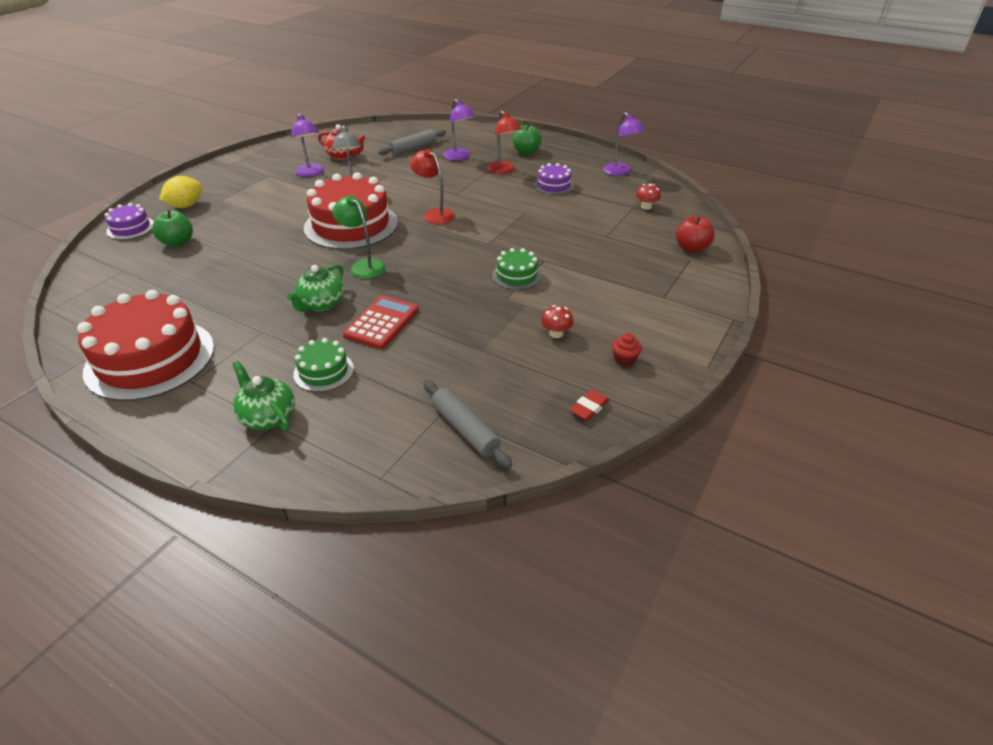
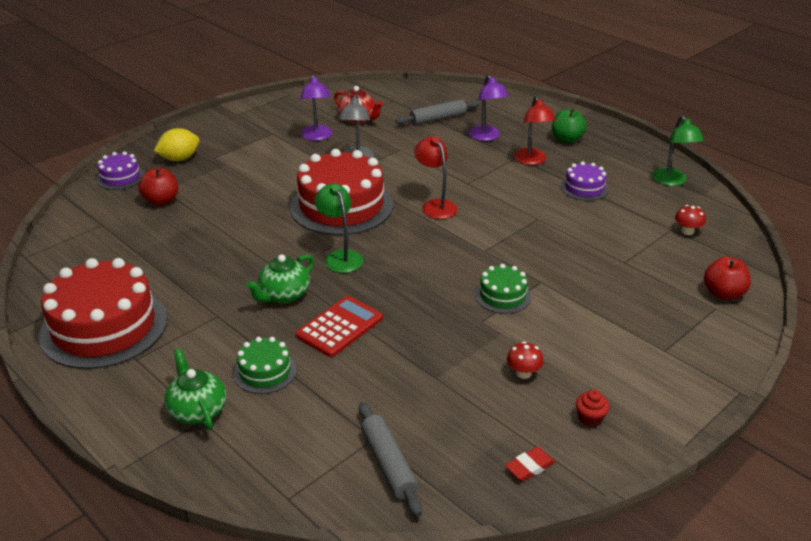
camera: 15 degrees right, 5 degrees down
(178, 242) = (161, 201): green apple -> red apple
(620, 172) = (672, 181): purple lamp -> green lamp

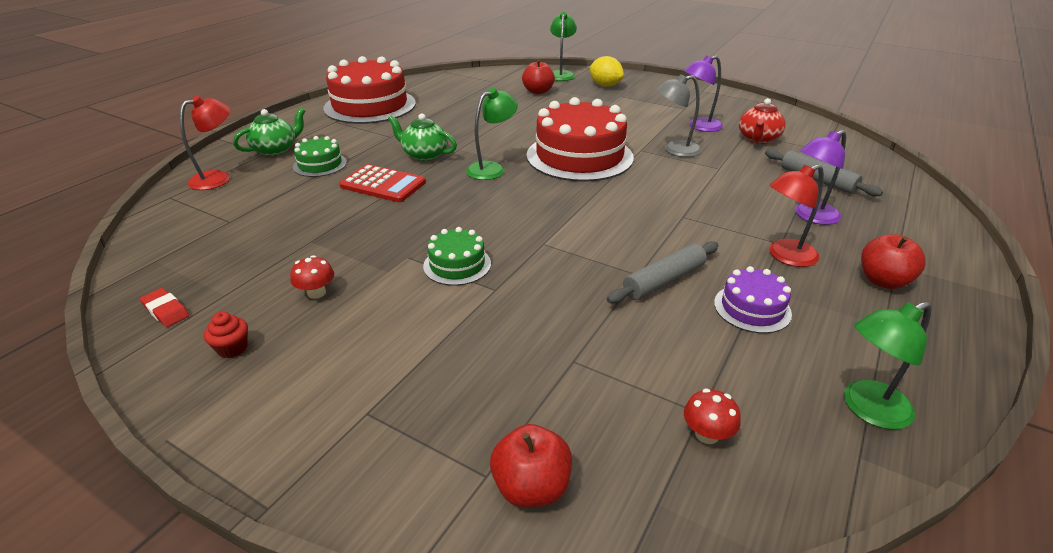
camera: 75 degrees right, 0 degrees up
(120, 177) = (561, 74): purple cake -> green lamp
(388, 464) = (194, 232): grey rolling pin -> grey rolling pin (663, 280)
(435, 205) = (617, 203): red lamp -> red lamp (218, 178)
(567, 139) = (883, 281): green apple -> red apple

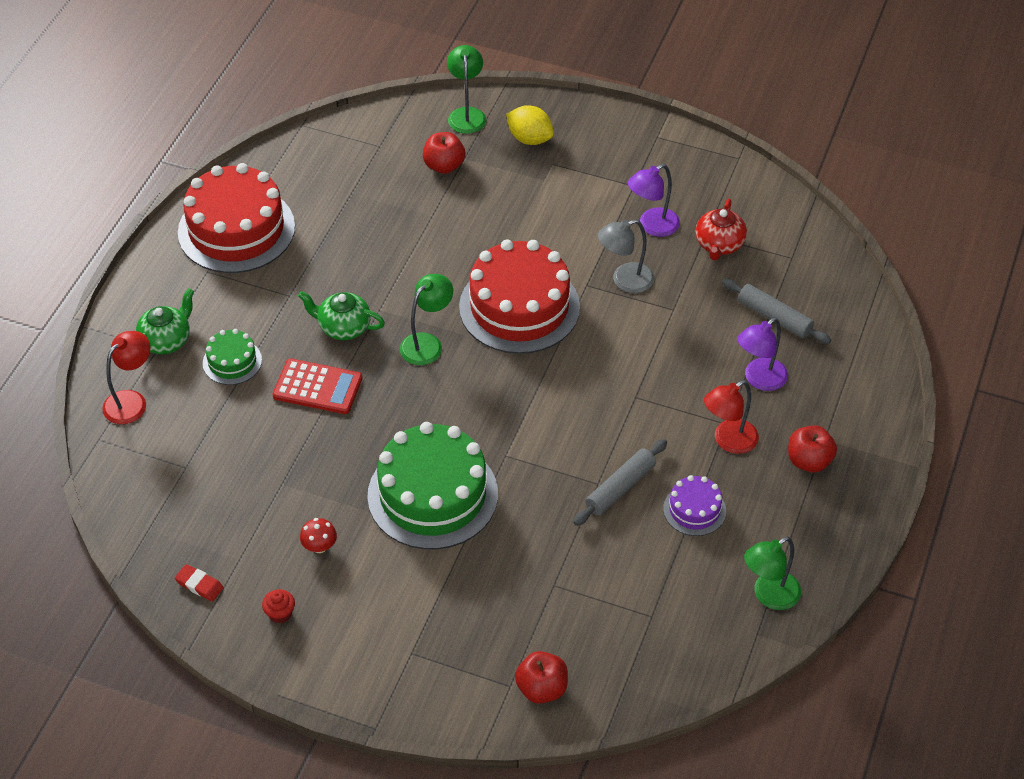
camera: 10 degrees left, 15 degrees up
(457, 265) = (432, 495): green cake -> green cake, size x2.09
(707, 434) = (655, 633): red mushroom -> none

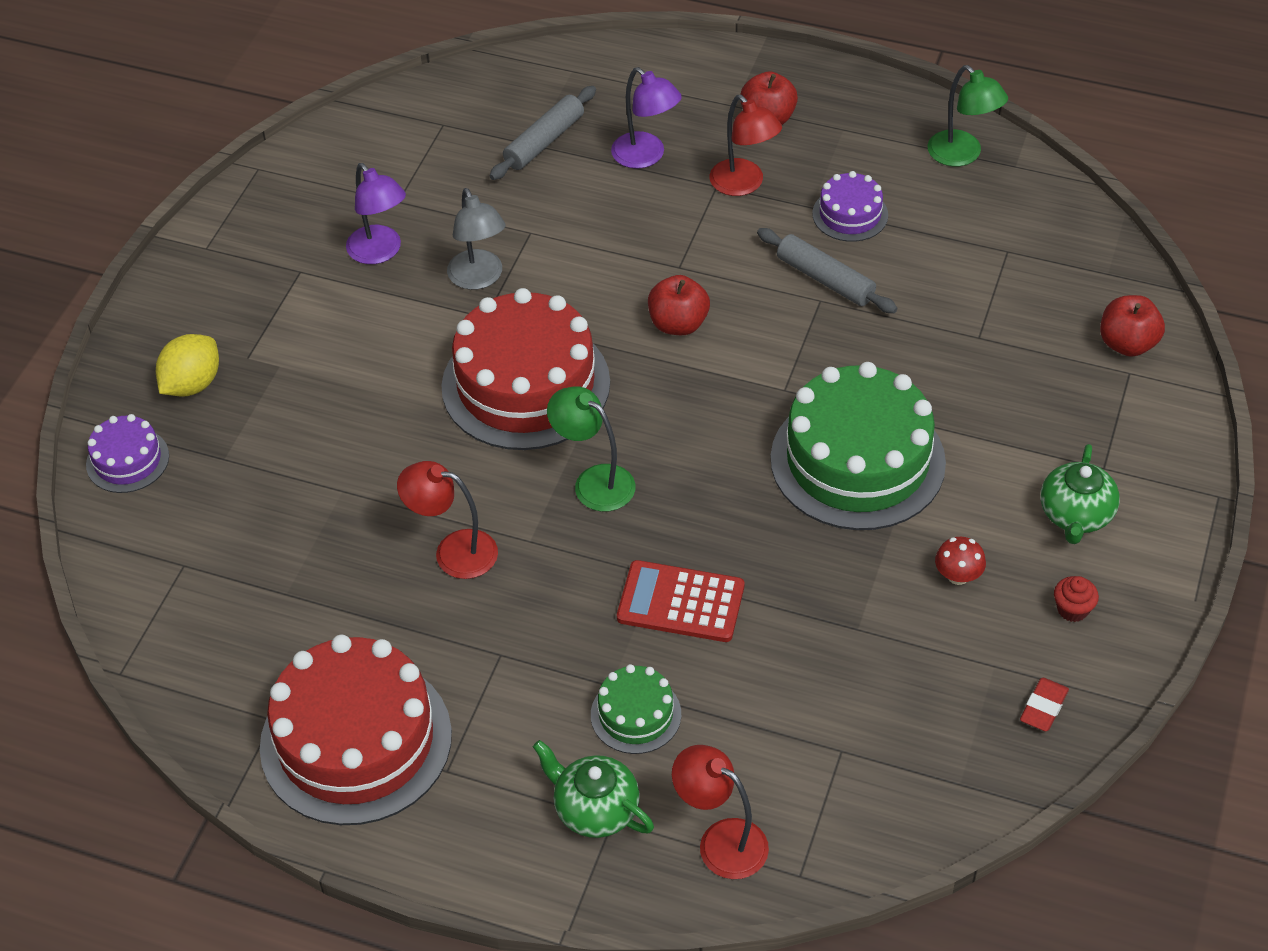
camera: 90 degrees left, 0 degrees up
(317, 387) = (680, 602): red calculator -> red calculator turned 90 degrees counterclockwise
(343, 327) = (565, 581): green teapot -> green teapot (1076, 515)
(375, 271) = (453, 551): none -> red lamp
(444, 166) = (238, 481): red apple -> red apple (678, 324)
(466, 114) = (127, 460): green lamp -> purple cake
(719, 245) = (418, 188): red teapot -> none

